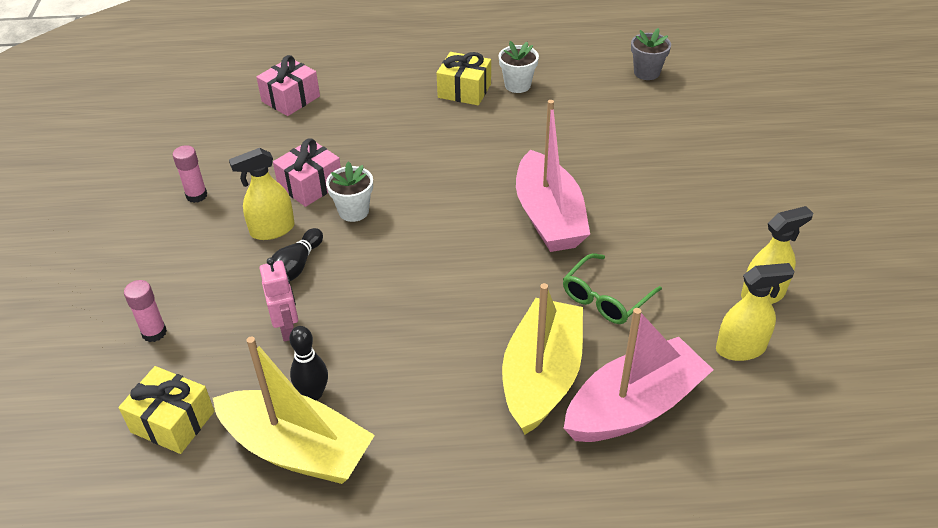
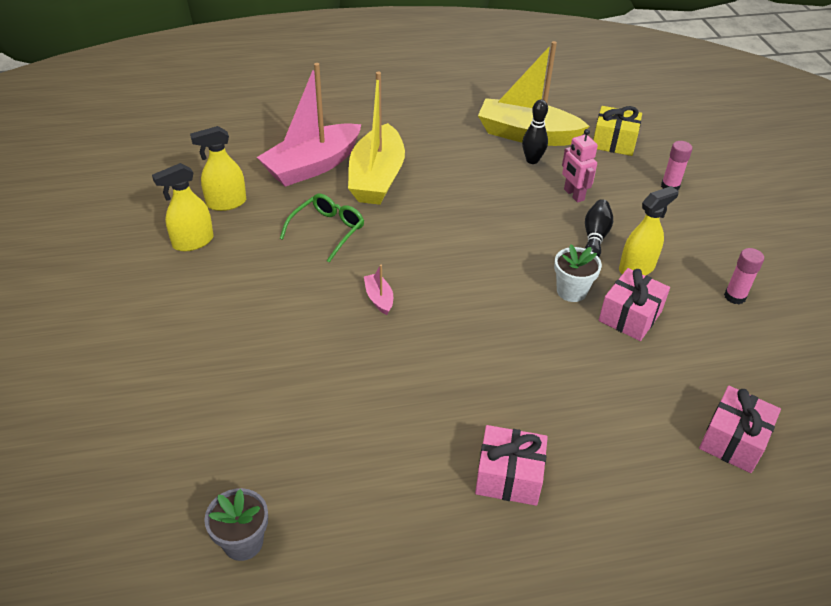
camera: 170 degrees right, 0 degrees up
(464, 91) = (509, 476): yellow gift -> pink gift
(517, 85) = (436, 495): white flower pot -> none
(549, 217) = (379, 298): pink boat -> pink boat, size x0.40

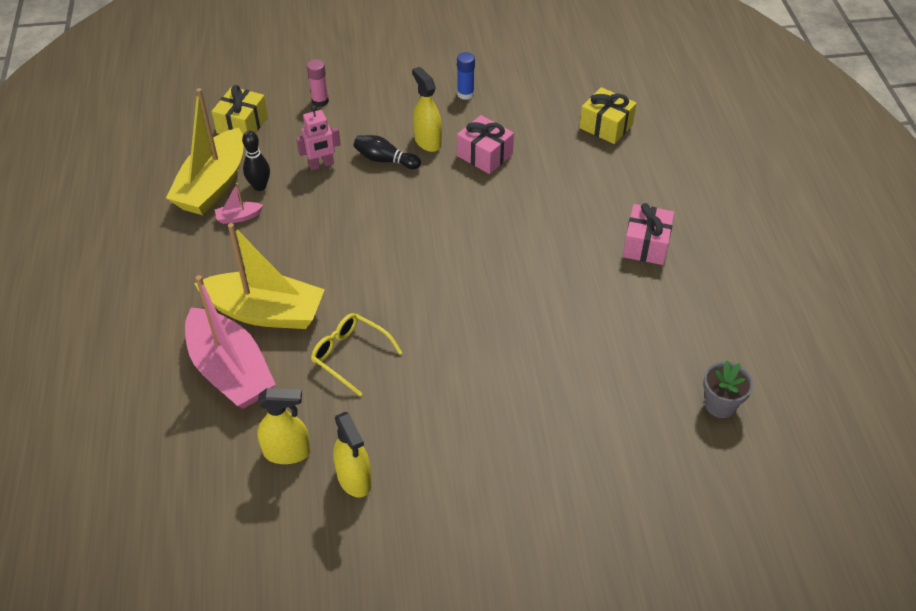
camera: 85 degrees left, 5 degrees up
(226, 203) = (287, 452): yellow spray bottle -> yellow spray bottle turned 75 degrees counterclockwise
(328, 230) = (350, 355): green glasses -> yellow glasses
(379, 298) = (455, 315): pink boat -> pink boat (239, 217)
(571, 291) = (453, 185): white flower pot -> none
(733, 440) = (606, 126): pink gift -> yellow gift
(734, 296) = (465, 94): pink glue stick -> blue glue stick

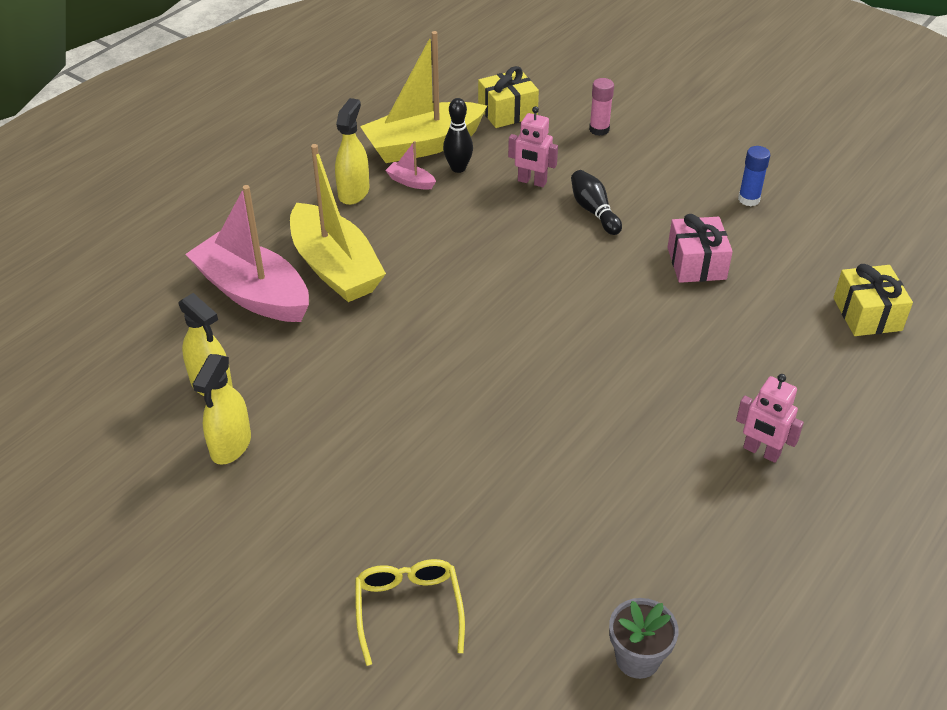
camera: 45 degrees right, 5 degrees down
(230, 370) = (253, 293): pink boat -> pink boat turned 120 degrees clockwise
(350, 355) = (354, 348): yellow glasses -> yellow glasses (408, 609)
(427, 141) = (655, 219): yellow spray bottle -> yellow spray bottle (354, 192)
(646, 245) = (761, 452): pink gift -> pink robot

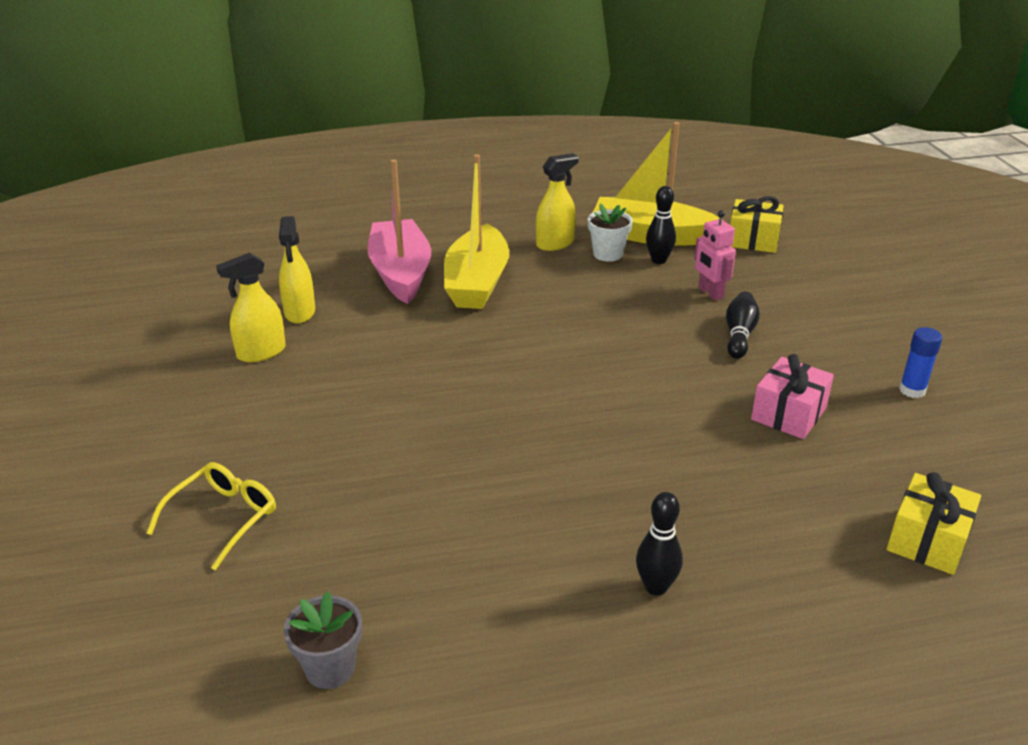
camera: 40 degrees right, 10 degrees down
(410, 182) = (608, 254): pink boat -> white flower pot
(599, 130) = (823, 282): pink glue stick -> none
(761, 452) = (656, 587): pink robot -> black bowling pin

